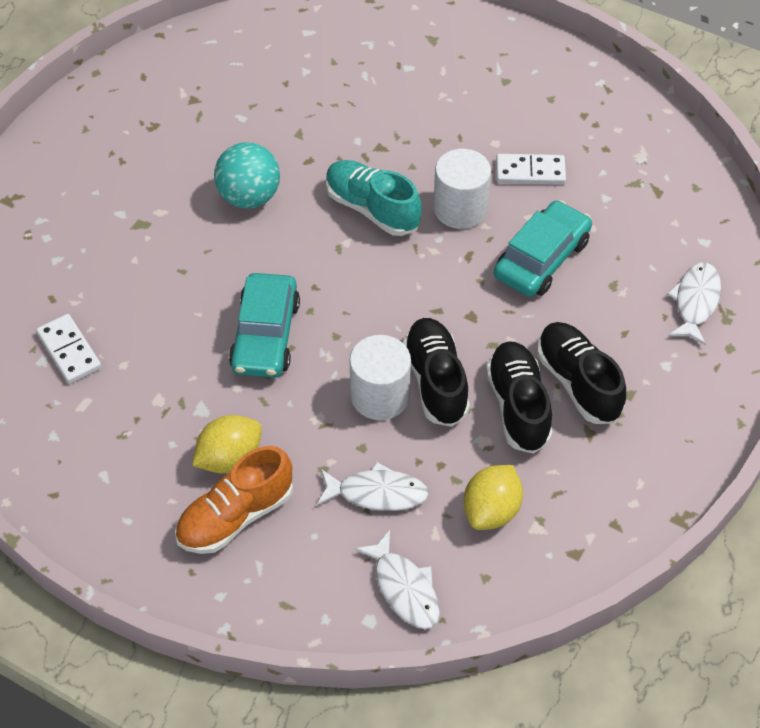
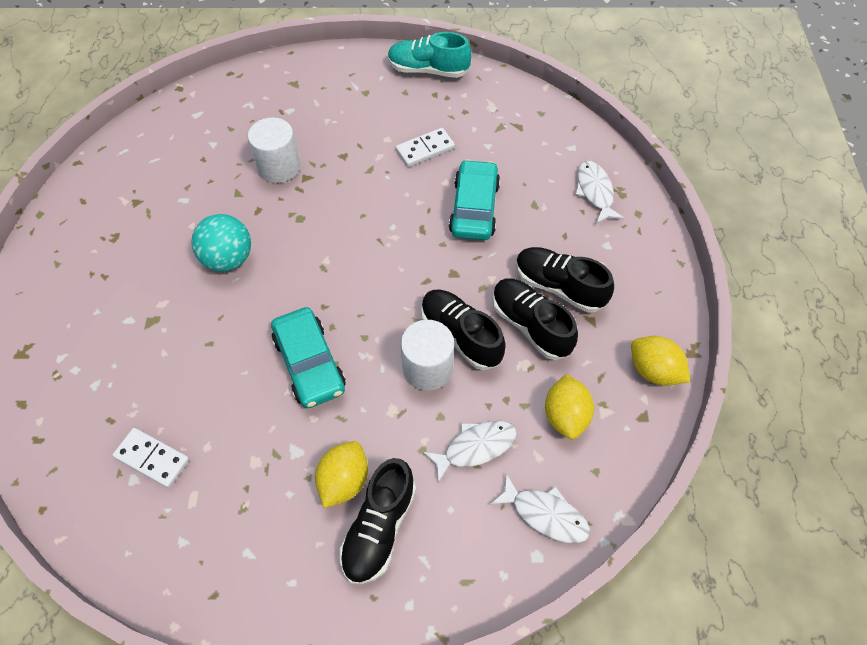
camera: 30 degrees left, 5 degrees up
(236, 516) = (379, 528): orange shoe -> black shoe
(372, 209) = (329, 226): turquoise shoe -> turquoise shoe (428, 70)
(460, 209) = (393, 197): white cylinder -> white cylinder (279, 167)
(621, 515) = (653, 371): none -> yellow lemon

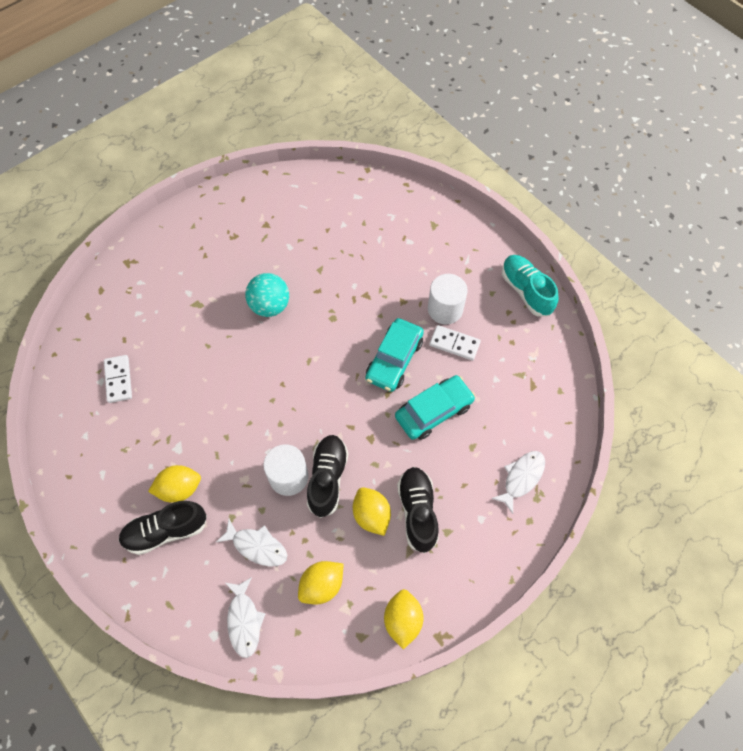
camera: 50 degrees right, 5 degrees up
(279, 167) = (360, 274): white cylinder -> white cylinder (445, 309)
(309, 364) = (237, 408): turquoise car -> turquoise car (394, 359)
(530, 325) = (371, 515): black shoe -> yellow lemon

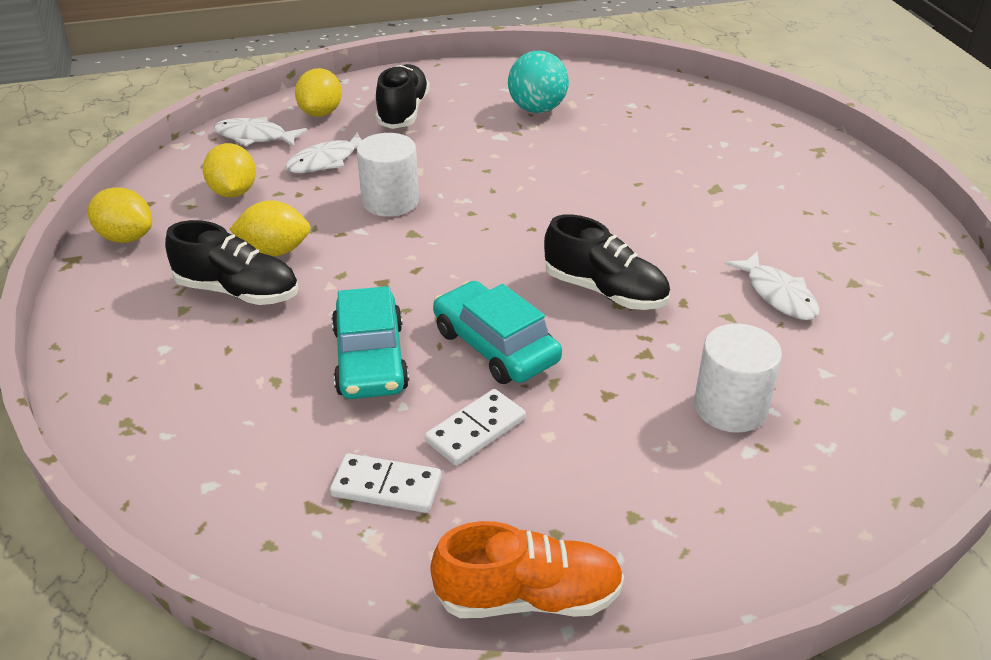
camera: 115 degrees right, 25 degrees down
(118, 379) = (626, 115): white domino -> white domino (386, 487)
(179, 489) = (445, 128): yellow lemon -> yellow lemon (321, 113)
(270, 306) = (677, 248): turquoise ball -> turquoise ball (537, 109)
(327, 478) = (359, 230): black shoe -> black shoe (605, 291)
(445, 309) = (558, 445): white cylinder -> white cylinder (730, 407)
(521, 478) = (173, 417): white fish -> white fish (778, 295)
(526, 291) = (528, 597): turquoise shoe -> orange shoe

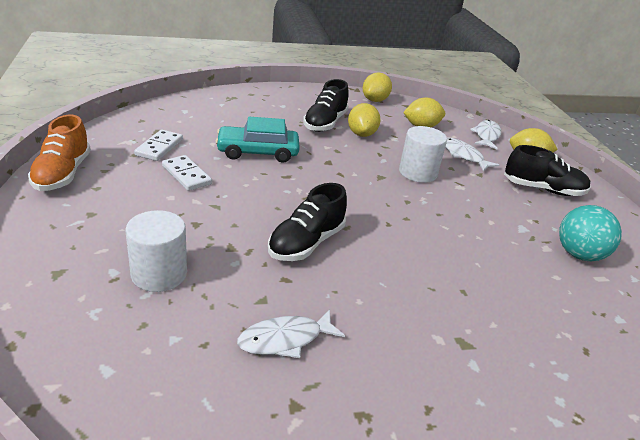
camera: 90 degrees right, 5 degrees down
(495, 346) = (257, 191): turquoise car -> none

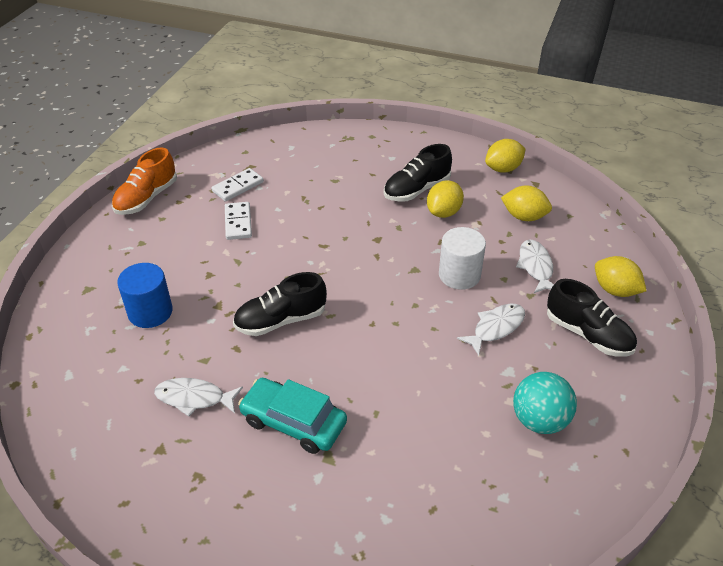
camera: 35 degrees right, 10 degrees up
(159, 274) = (150, 312): white cylinder -> blue cylinder
(258, 152) = (319, 211): turquoise car -> turquoise car (293, 422)
(486, 136) = (595, 247): white fish -> white fish (495, 328)

